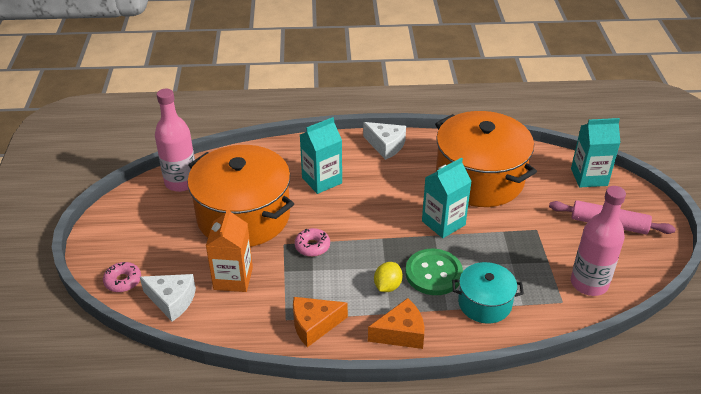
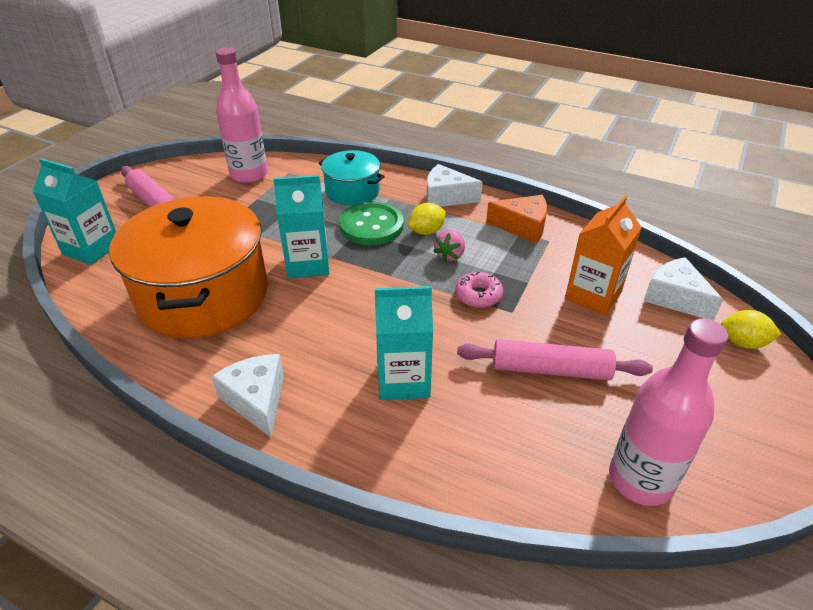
camera: 150 degrees left, 0 degrees up
(123, 281) = (742, 343): pink donut -> yellow lemon
(243, 216) = (550, 369): orange pot -> pink rolling pin
(353, 271) = (450, 255): none -> pink strawberry
(401, 333) = (446, 197): orange cheese -> white cheese

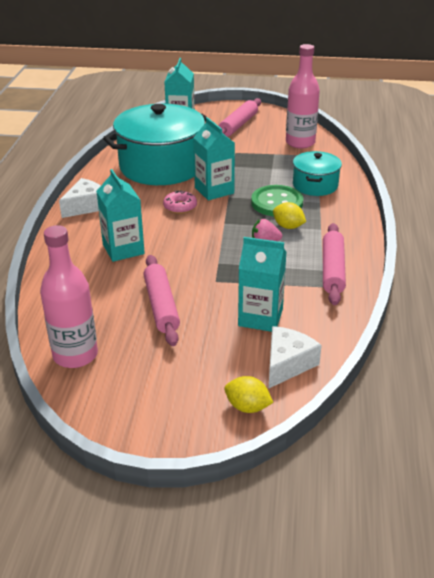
camera: 70 degrees right, 5 degrees down
(203, 295) = (161, 166): orange pot -> turquoise pot
(446, 197) = (345, 226): white cheese -> none
(478, 295) = (225, 263): pink donut -> pink donut (180, 207)
(522, 227) = (332, 270): orange cheese -> pink rolling pin
(593, 295) = (260, 317): orange carton -> turquoise carton
(742, 343) = (247, 407): yellow lemon -> yellow lemon turned 60 degrees counterclockwise

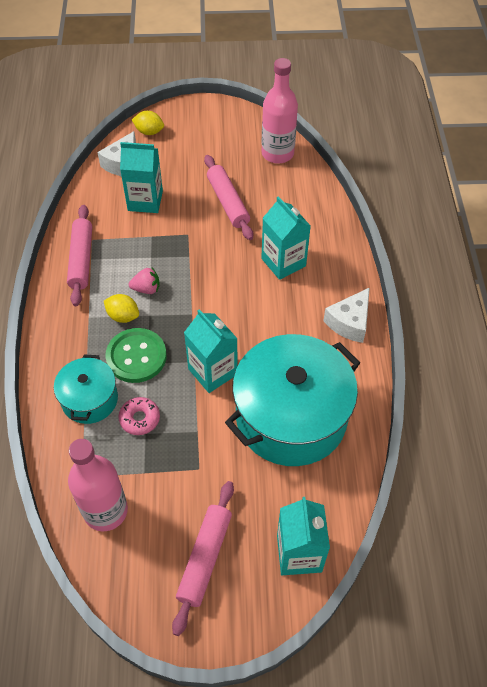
camera: 170 degrees right, 20 degrees up
(180, 207) = (245, 335): pink donut -> pink donut (140, 419)

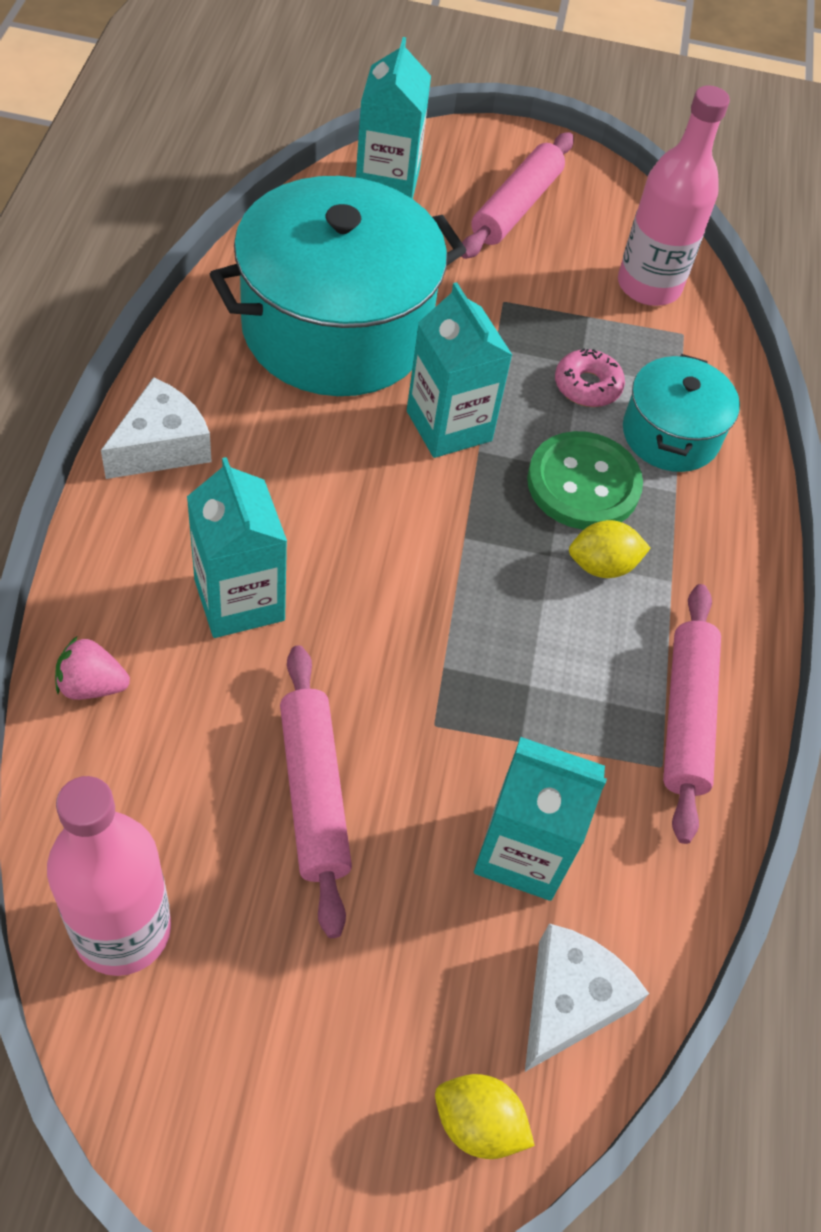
camera: 175 degrees left, 0 degrees up
(123, 316) = (602, 565): yellow lemon -> yellow lemon turned 45 degrees counterclockwise
(146, 289) = (548, 612): pink strawberry -> pink strawberry (92, 685)

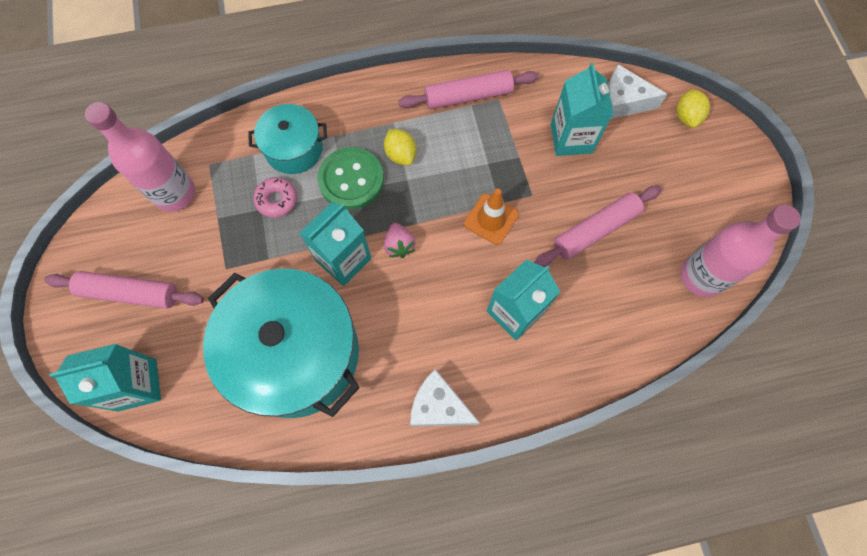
camera: 105 degrees left, 15 degrees up
(92, 685) = (602, 356): pink strawberry -> pink strawberry (399, 245)
(419, 641) = (491, 219): none -> orange traffic cone

